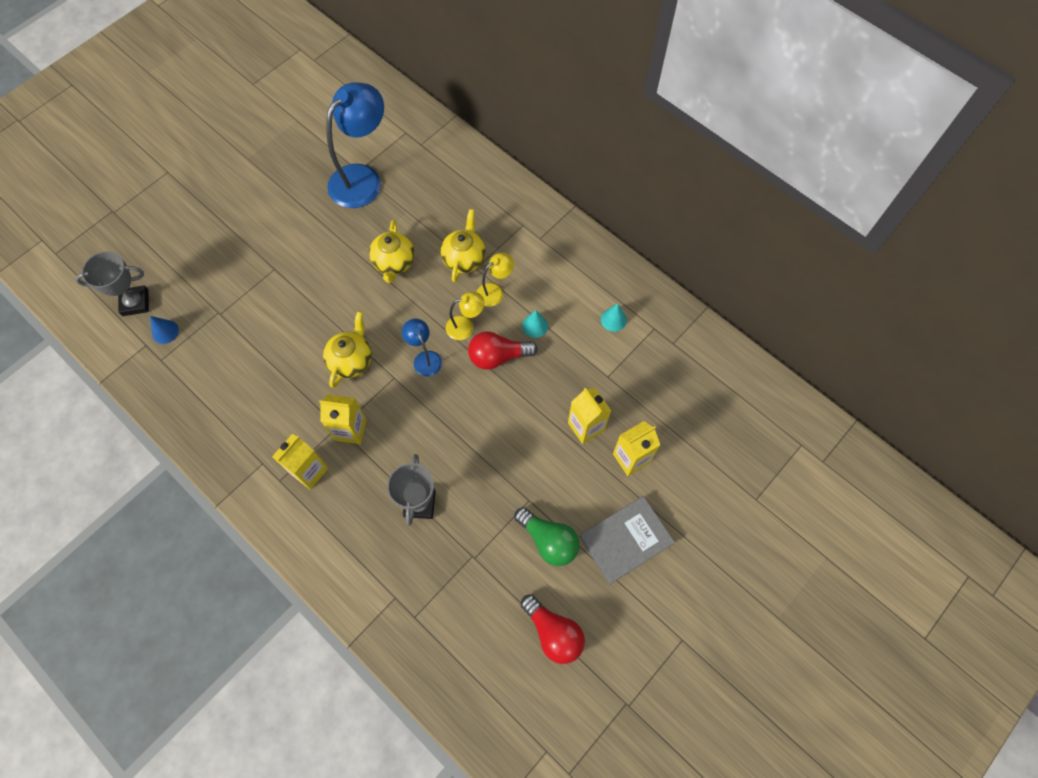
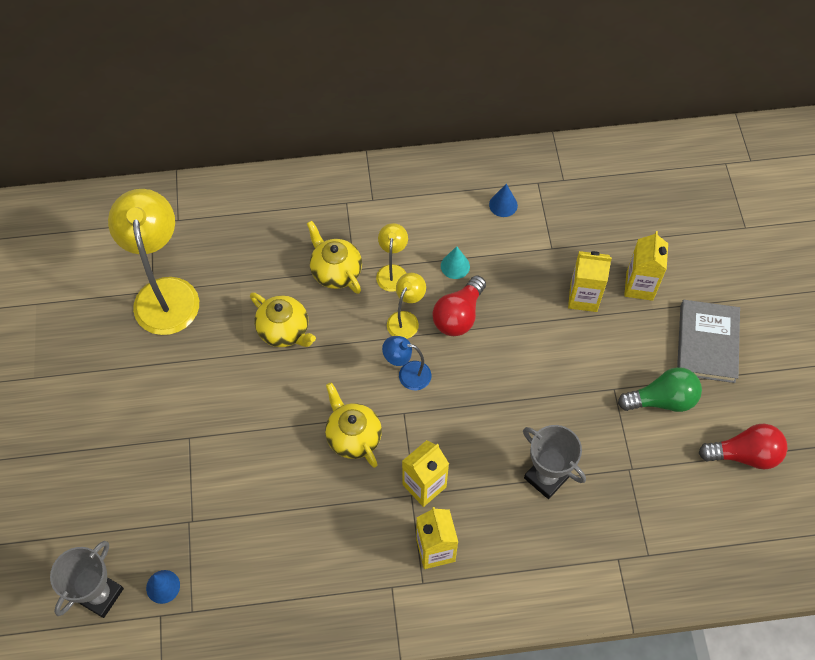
camera: 50 degrees left, 5 degrees down
(363, 178) = (165, 293): blue lamp -> yellow lamp
(613, 319) = (503, 205): turquoise cone -> blue cone

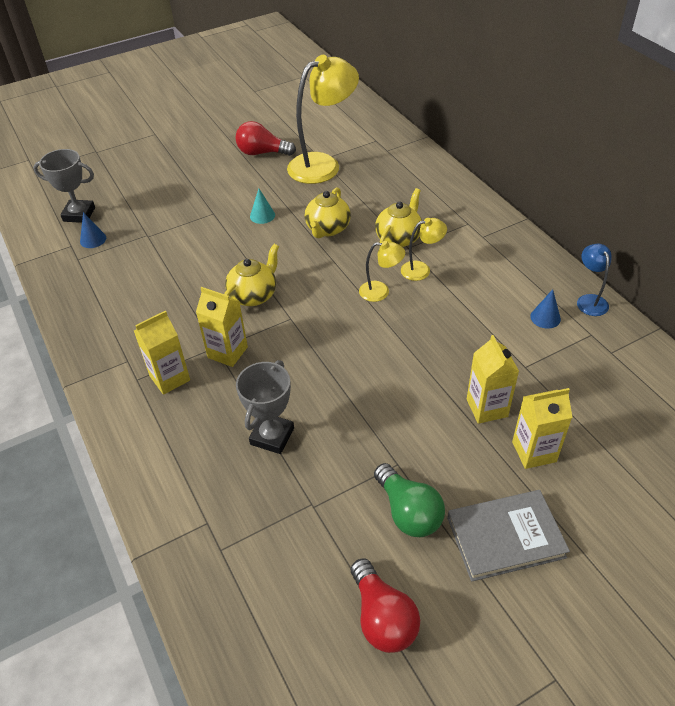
camera: 70 degrees right, 15 degrees down
(407, 374) = (328, 309): blue lamp -> blue lamp (589, 300)
(455, 266) = (455, 305): turquoise cone -> turquoise cone (262, 215)
(458, 315) = (406, 323): red light bulb -> red light bulb (262, 153)

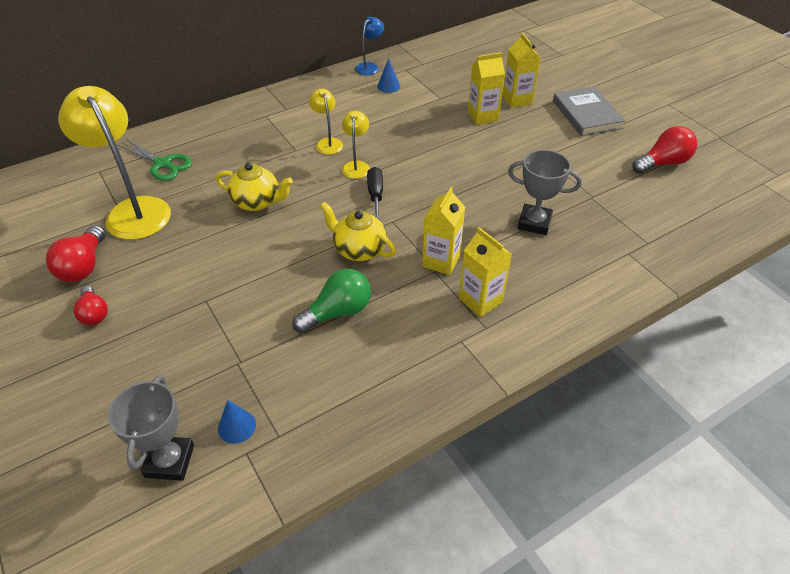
camera: 95 degrees left, 0 degrees up
(213, 165) = (94, 313): none -> red light bulb
(262, 215) = (221, 254): turquoise cone -> none
(331, 306) = (375, 195): none -> black screwdriver
(385, 170) = (163, 164): none -> green scissors
(399, 238) = (280, 155): yellow teapot -> none
(408, 512) = (582, 152): green light bulb -> green light bulb (337, 312)
(589, 300) = (370, 66): blue lamp -> blue lamp turned 135 degrees clockwise

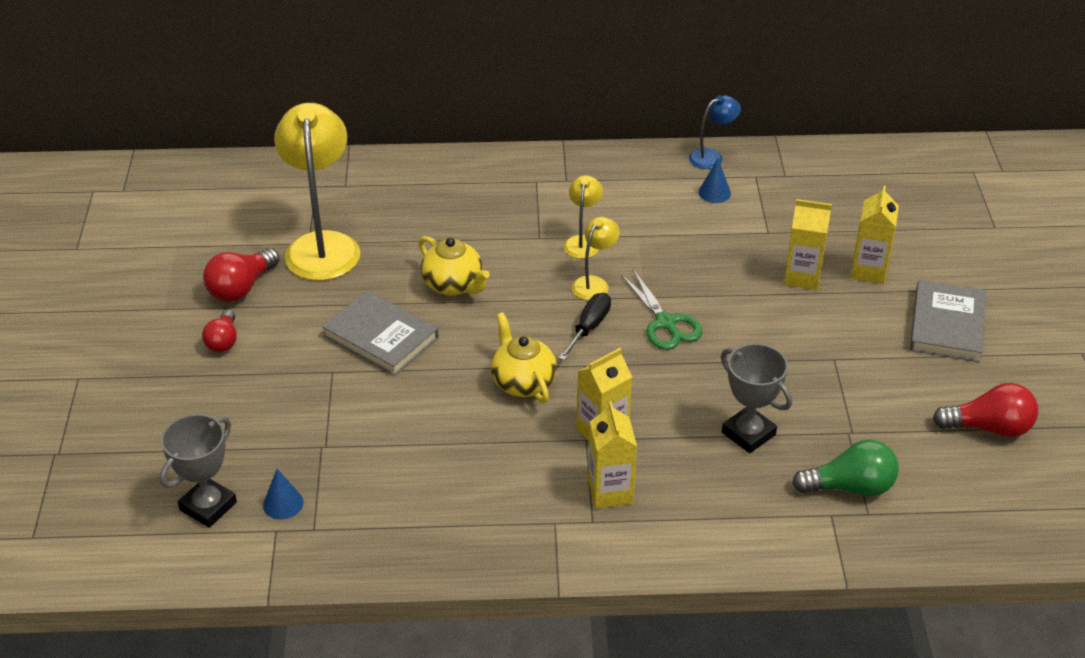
camera: 30 degrees right, 5 degrees down
(163, 164) = (384, 202): green scissors -> green scissors (665, 323)
(227, 259) = (381, 337): none -> grey book
(337, 312) = (451, 439): green light bulb -> green light bulb (850, 487)

